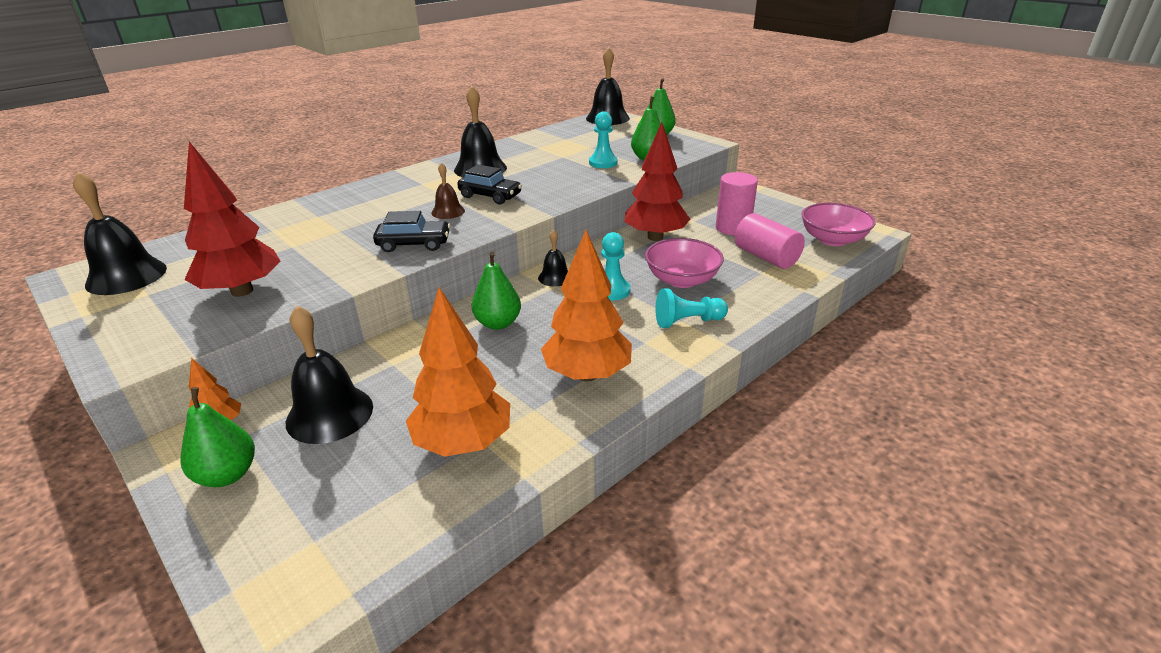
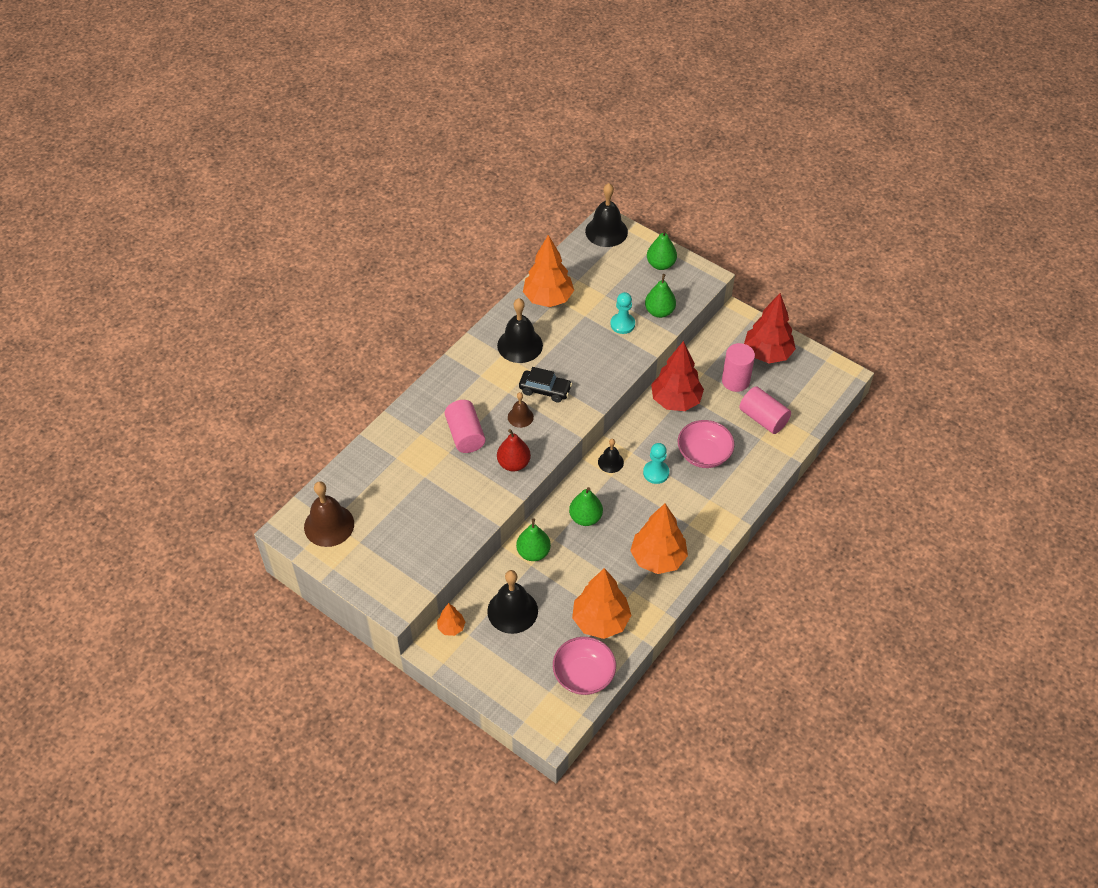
camera: 10 degrees left, 20 degrees up
(126, 276) = (329, 525): black bell -> brown bell
(227, 475) = (479, 660): green pear -> green pear (533, 552)
(242, 291) = (422, 531): red tree -> red tree (767, 354)
(371, 220) = (465, 435): none -> pink cylinder
(414, 244) = (514, 463): black car -> red pear
(528, 146) = (548, 299): none -> orange tree
(687, 321) = (713, 500): turquoise pawn -> none
(833, 240) = (813, 389): pink bowl -> pink bowl (583, 675)

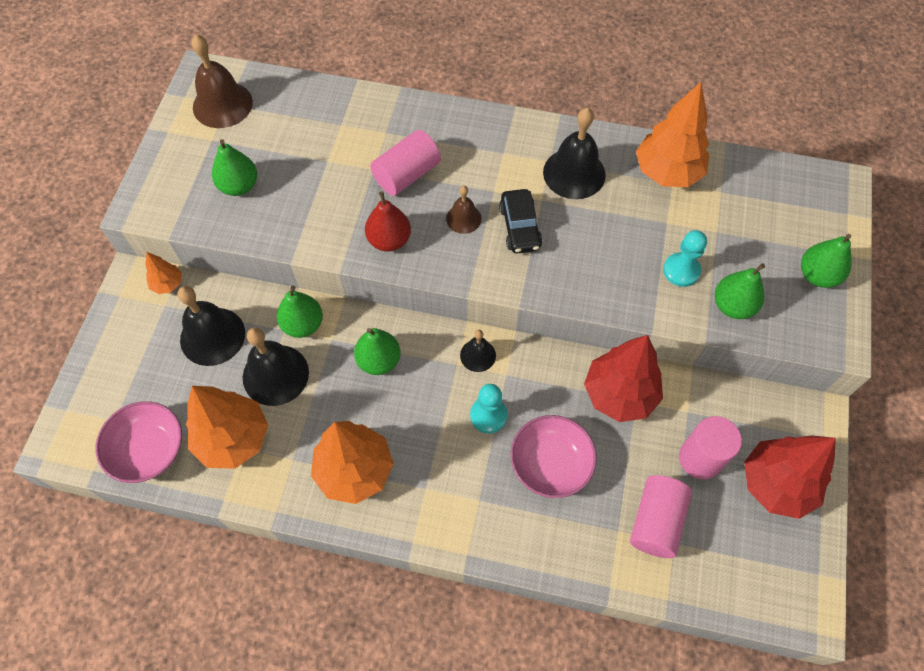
camera: 65 degrees right, 10 degrees up
(414, 537) = (239, 186): none -> green pear
(606, 231) = (826, 190): black bell -> black bell (275, 374)

